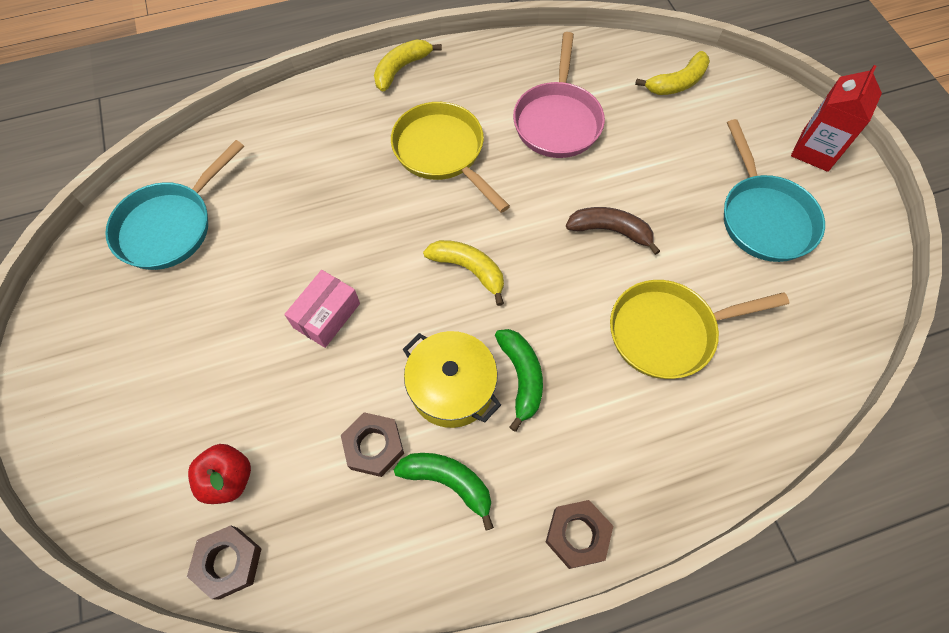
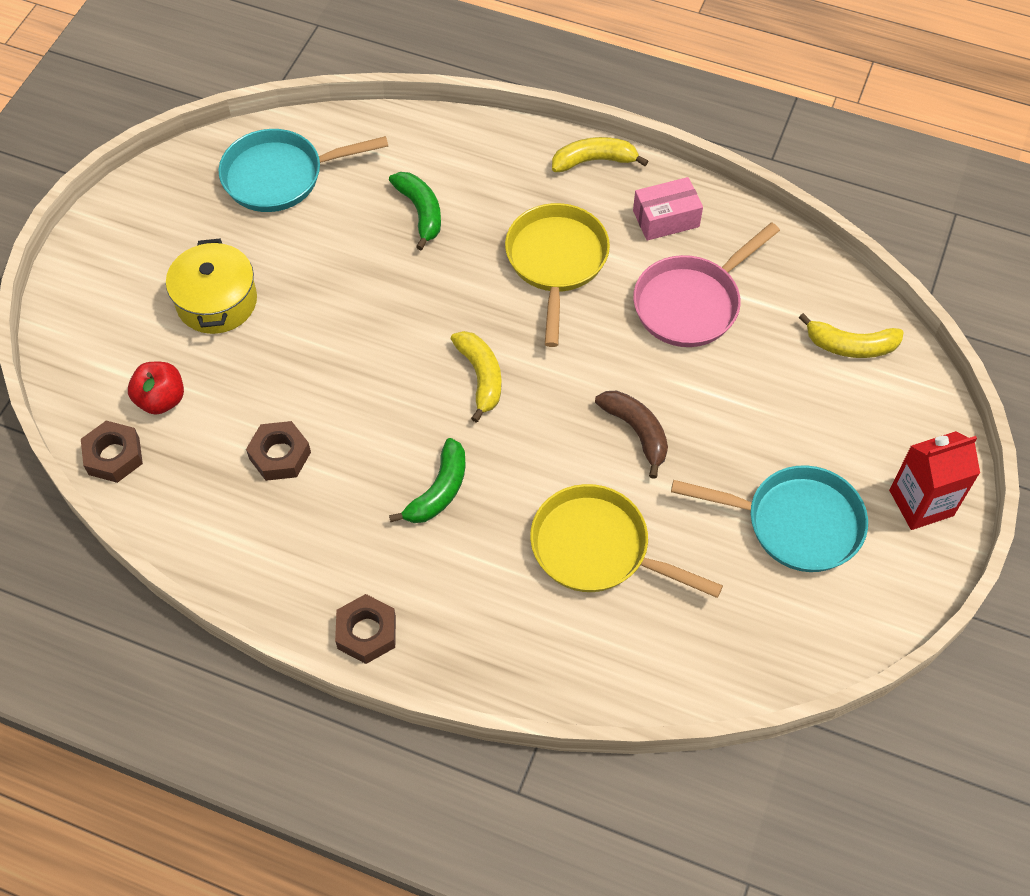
camera: 40 degrees right, 5 degrees down
(327, 315) = (334, 332): pink box -> pink box (666, 219)
(448, 482) = (309, 522): green banana -> green banana (420, 212)
(452, 387) = (377, 457): yellow pot -> yellow pot (217, 301)
(764, 217) = (795, 523): turquoise pan -> turquoise pan turned 105 degrees counterclockwise

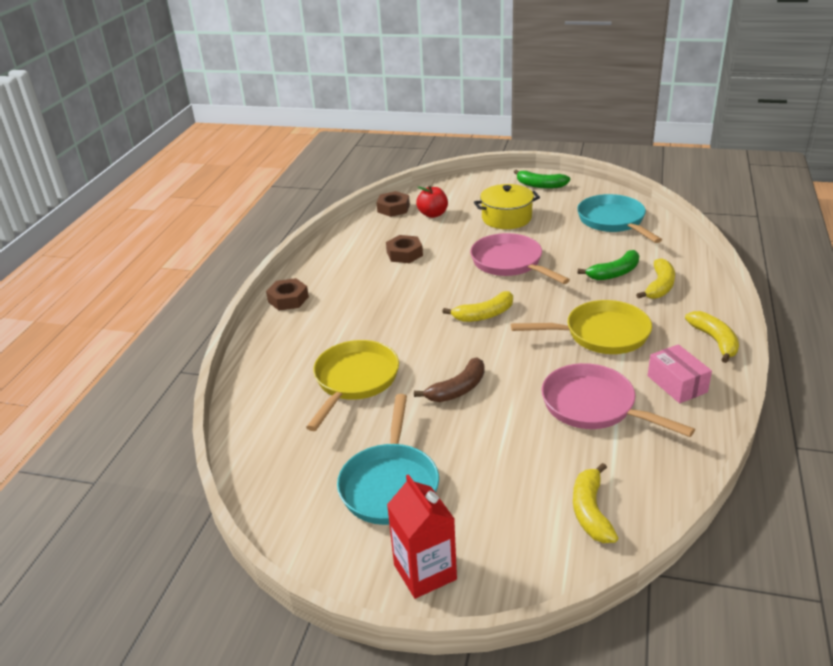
camera: 85 degrees right, 25 degrees down
(355, 323) = (510, 263): none -> pink pan
(438, 490) = (390, 310): green banana -> green banana (540, 185)
(466, 176) = (659, 286): none -> yellow banana

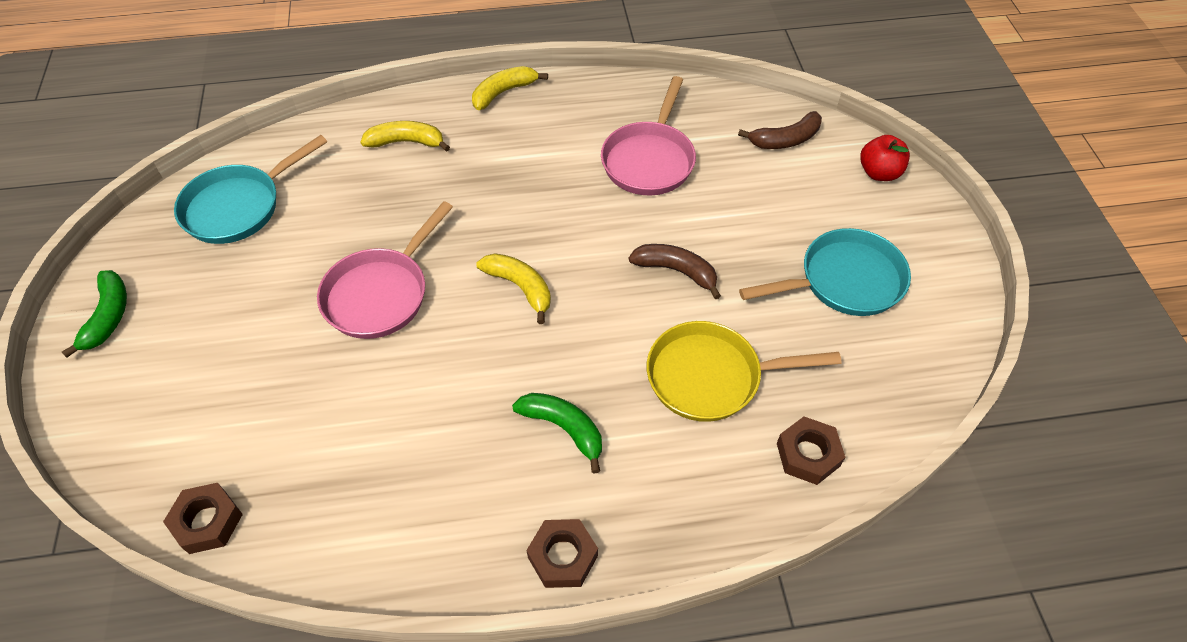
camera: 115 degrees left, 20 degrees up
(404, 254) = (379, 438): brown nut -> brown nut (808, 454)
(425, 572) = (918, 223): red carton -> none
(433, 214) = (229, 445): red apple -> red apple (879, 173)
(506, 218) = (237, 333): yellow pot -> none
(591, 511) = (785, 139): yellow banana -> brown banana
(601, 334) = (523, 174): yellow pan -> none
(614, 273) = (384, 184): green banana -> green banana (564, 429)
(677, 384) = (587, 110): pink box -> none

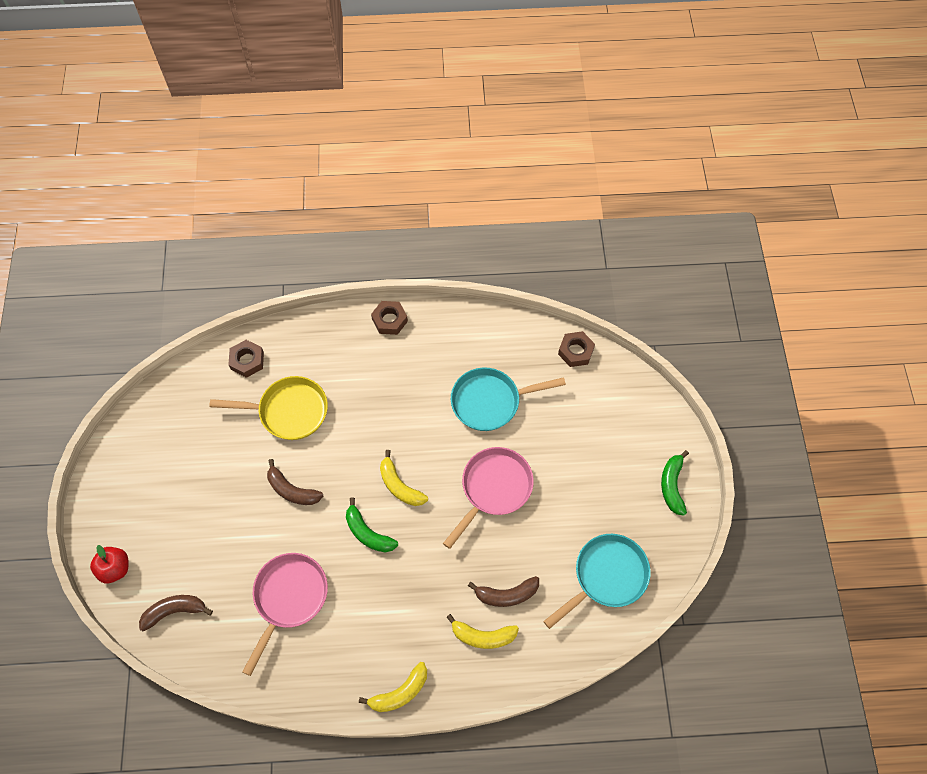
camera: 175 degrees left, 10 degrees up
(373, 181) = (506, 594): none -> brown banana
(564, 429) = (381, 386): green banana -> green banana (368, 533)
(844, 281) = (181, 472): turquoise pan -> turquoise pan (490, 401)

